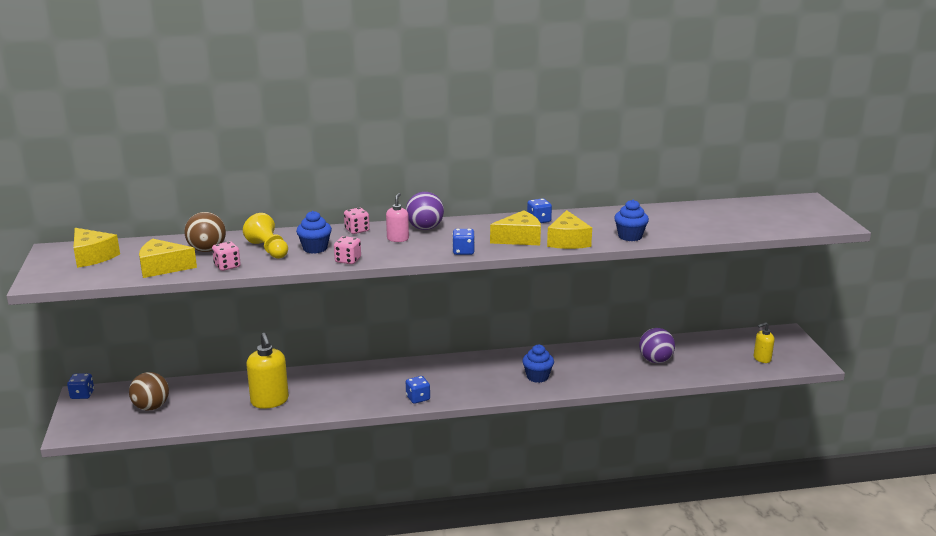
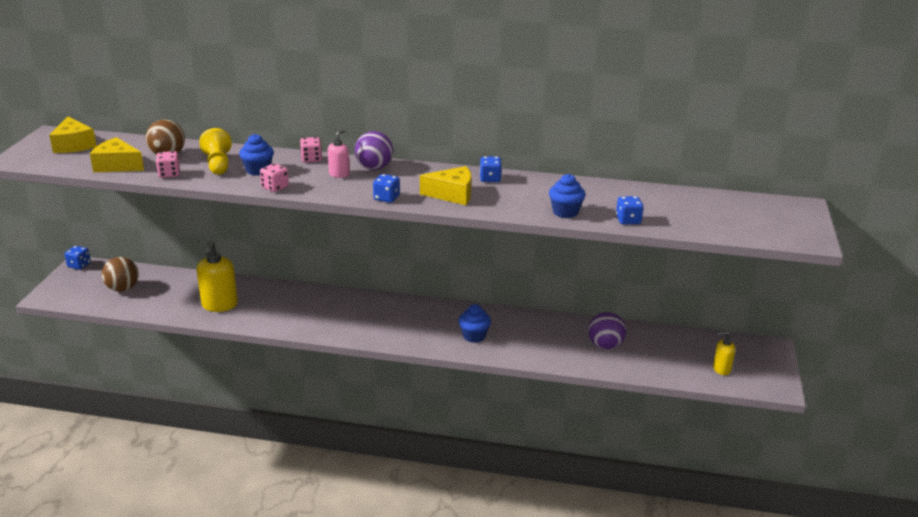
camera: 20 degrees right, 5 degrees up
(418, 398) = (347, 332): blue dice -> blue dice (628, 220)
(568, 241) = (497, 206): yellow cheese -> none

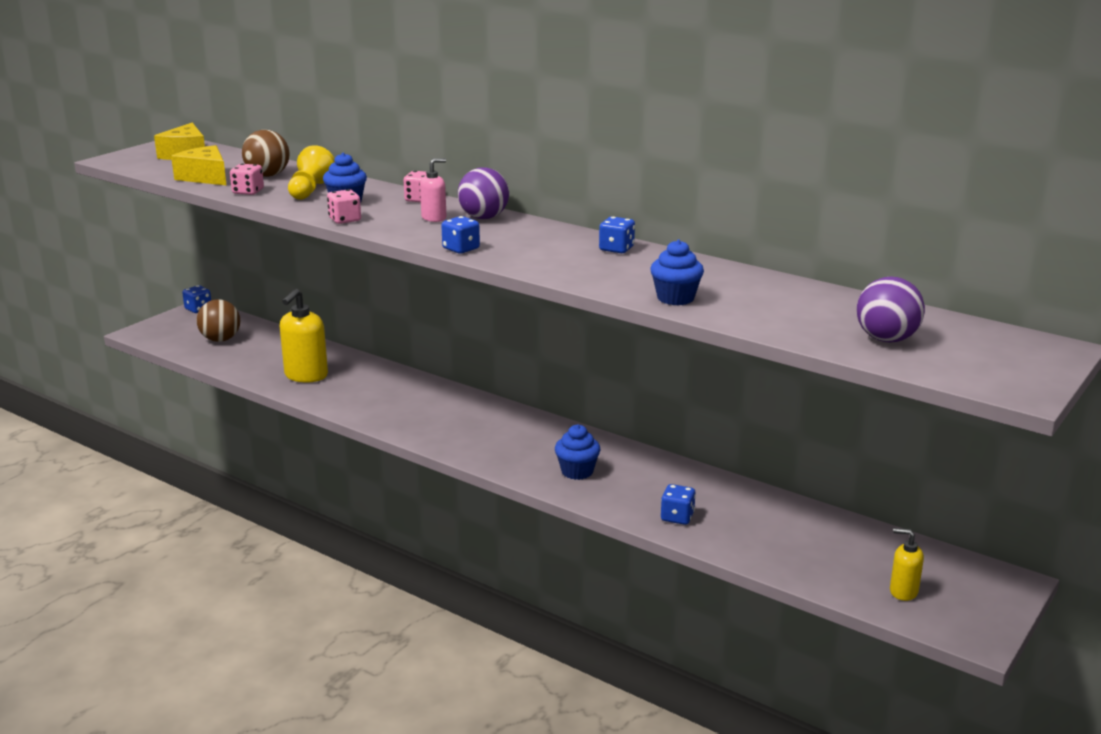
camera: 25 degrees right, 5 degrees down
(452, 194) = (547, 257): yellow cheese -> none
(605, 346) = (749, 522): purple ball -> purple ball (886, 339)
(628, 220) = (755, 321): blue dice -> blue dice (677, 517)

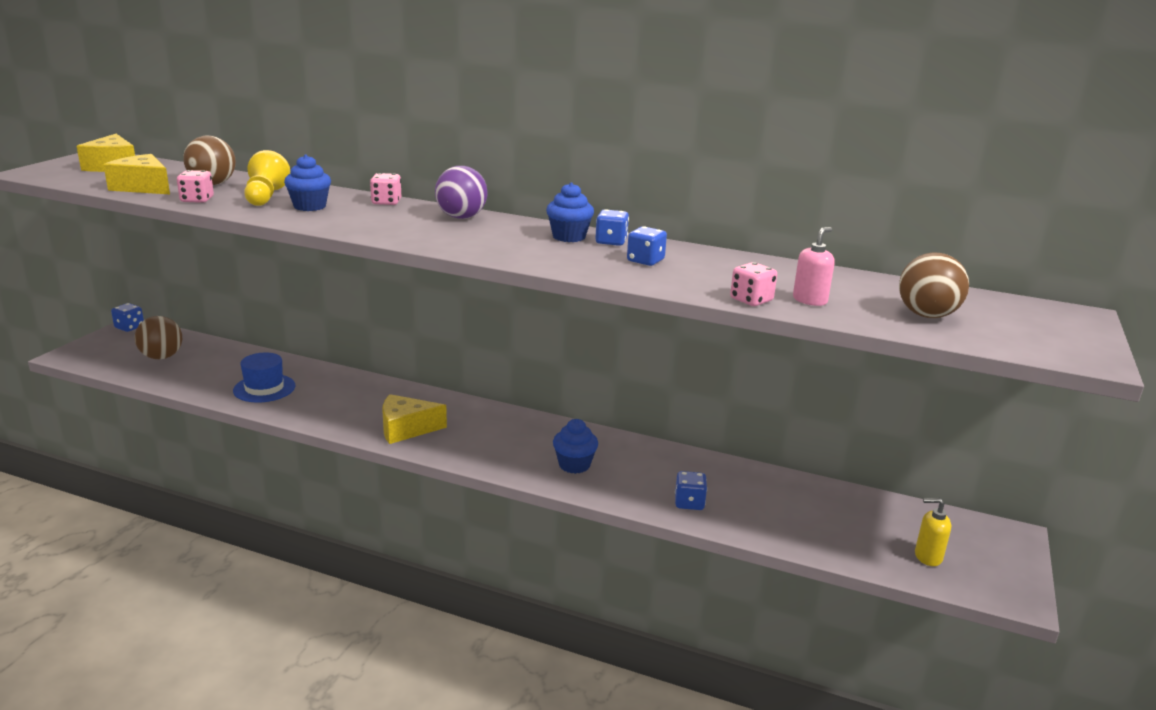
camera: 15 degrees left, 0 degrees up
(306, 376) = (264, 388): yellow soap dispenser -> blue hat
(345, 220) = (316, 224): pink dice -> pink dice (751, 300)
(426, 424) = (406, 429): none -> yellow cheese
(434, 218) = (410, 219): pink soap dispenser -> pink soap dispenser (810, 300)
(461, 249) = (455, 247): blue dice -> blue dice (645, 261)
(675, 298) = (701, 286): blue cupcake -> blue cupcake (569, 237)
(886, 339) = (926, 315): purple ball -> brown ball

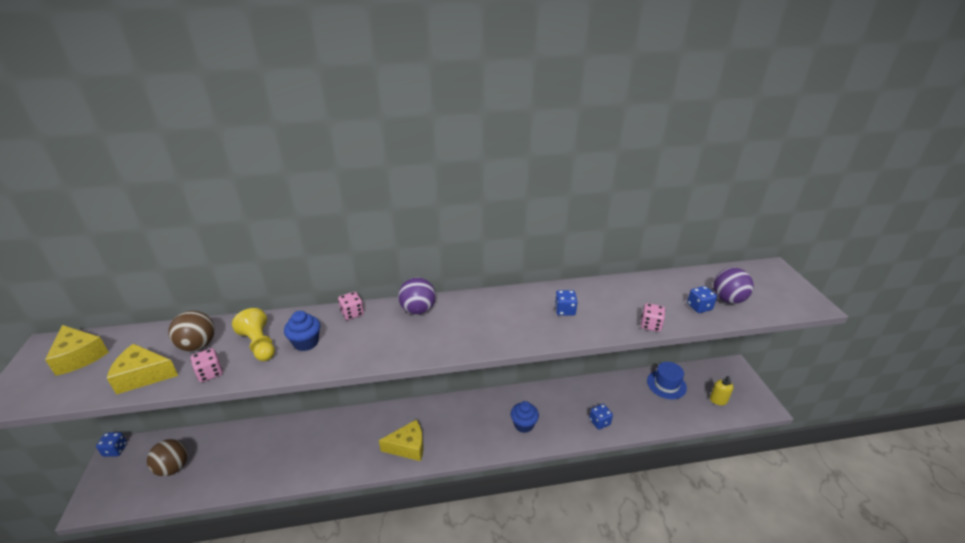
camera: 30 degrees left, 10 degrees up
(264, 388) = (282, 459): blue hat -> blue hat (666, 384)
(406, 429) = (408, 447): yellow cheese -> yellow cheese turned 150 degrees counterclockwise
(569, 237) = (501, 304): blue cupcake -> none
(611, 241) = (527, 298): blue dice -> blue dice (699, 307)
(810, 300) = (673, 311): pink soap dispenser -> none
(926, 315) = (728, 299): brown ball -> purple ball
(927, 557) = (718, 400): yellow soap dispenser -> yellow soap dispenser turned 60 degrees counterclockwise

